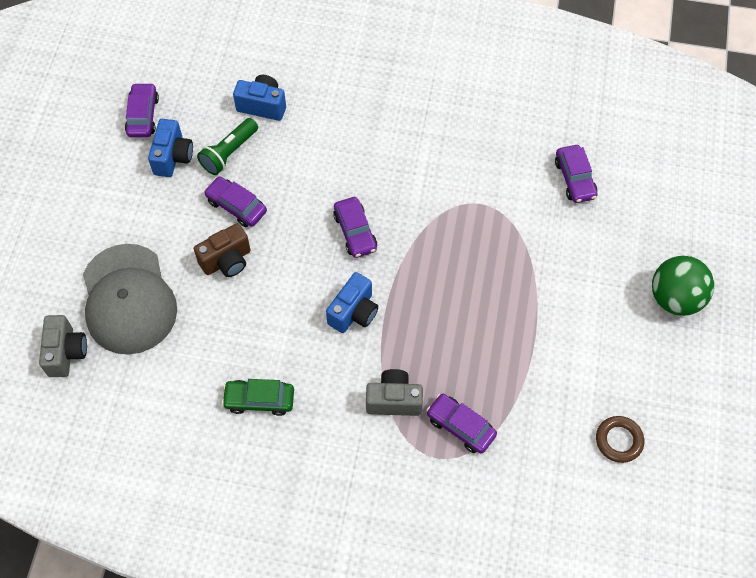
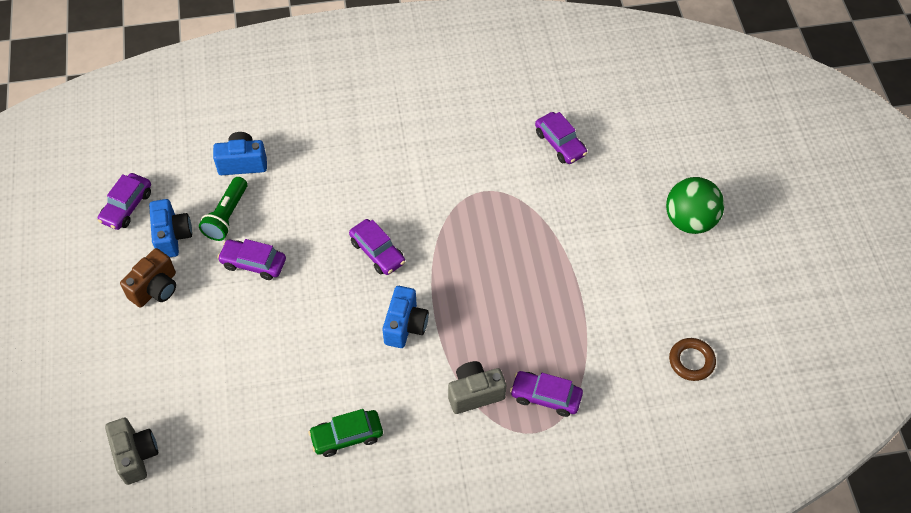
camera: 20 degrees left, 5 degrees down
(128, 299) = (180, 384): grey cap -> none
(143, 116) = (127, 206): purple car -> purple car turned 135 degrees counterclockwise
(227, 261) = (264, 317): brown camera -> brown camera (155, 288)

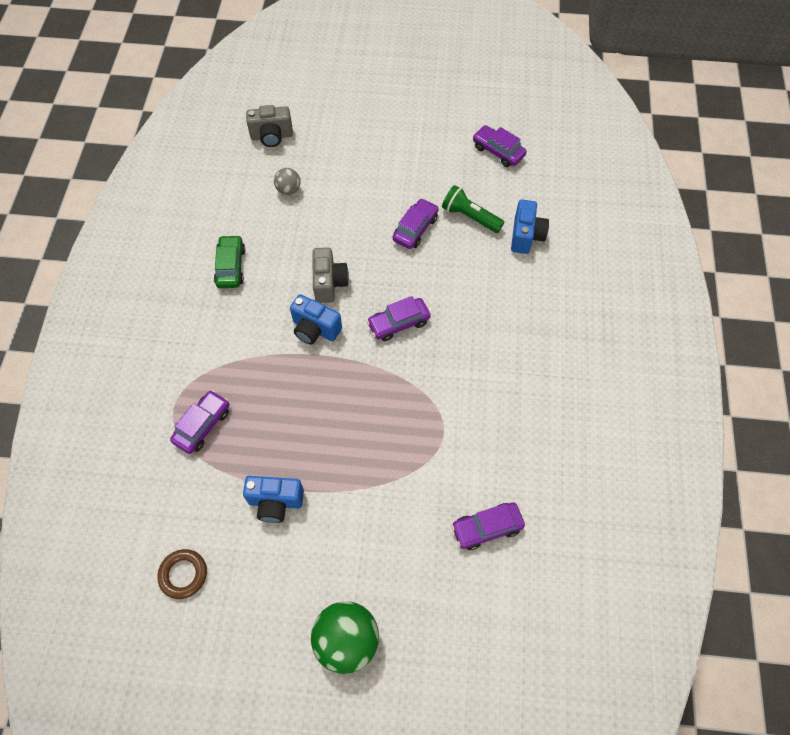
camera: 105 degrees right, 5 degrees up
(155, 288) = (411, 162): brown camera -> none
(172, 236) = (459, 178): blue camera -> blue camera (275, 502)
(221, 408) = (288, 190): none -> grey ball
(475, 393) = (229, 368): grey camera -> grey camera (329, 283)

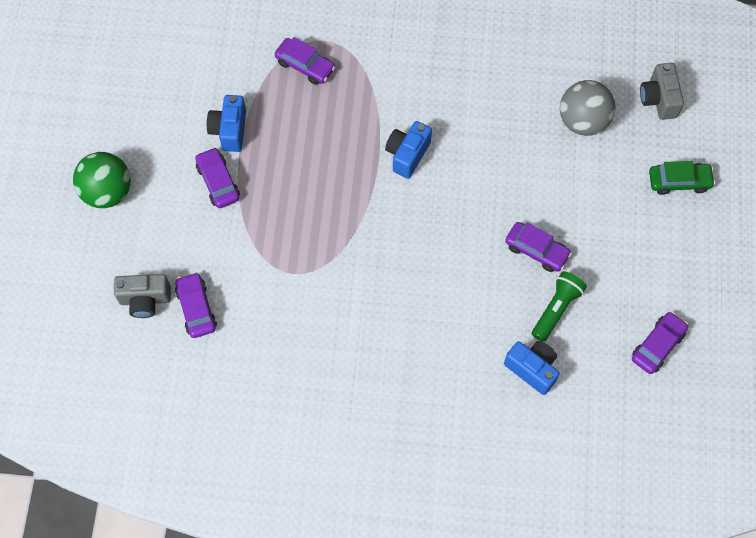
camera: 90 degrees right, 5 degrees up
(183, 574) = (170, 65): brown ring -> none
(231, 267) = (480, 73): green car -> green car (679, 181)
(288, 190) = (583, 121): grey ball -> grey ball, size x1.88
(329, 283) = (462, 166): grey camera -> grey camera (145, 300)
(398, 323) = (415, 233): purple car -> purple car (218, 182)
(526, 236) = (532, 369): blue camera -> blue camera turned 150 degrees counterclockwise

